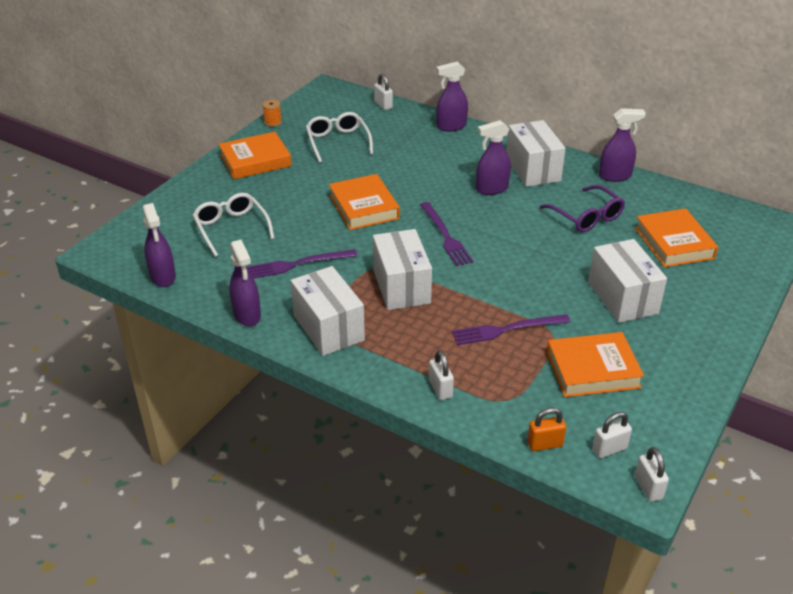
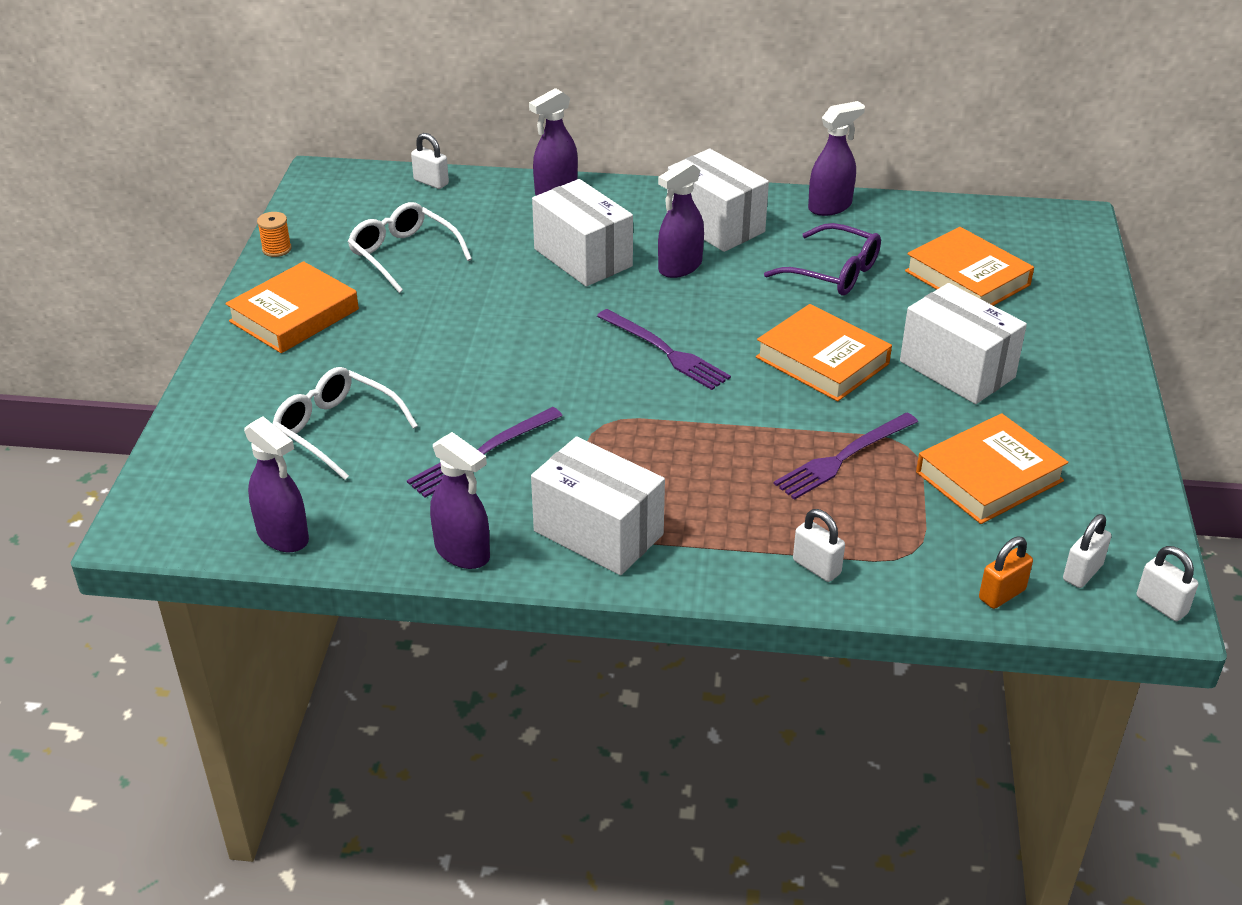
camera: 25 degrees left, 0 degrees up
(364, 207) = (516, 342): orange book -> orange book (822, 360)
(401, 286) = (657, 441): white box -> white box (583, 257)

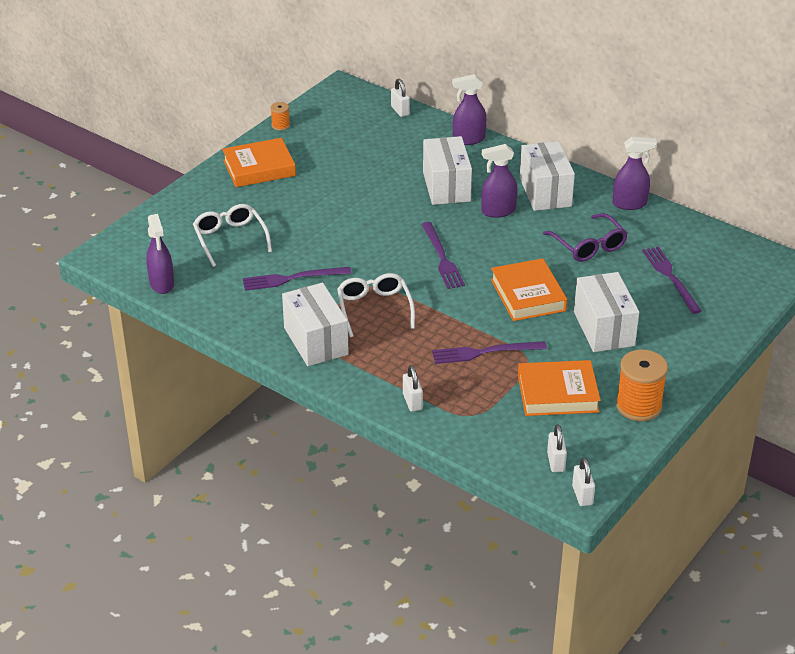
camera: 30 degrees right, 0 degrees up
(403, 254) = (346, 151): white glasses -> white glasses (374, 308)
(462, 552) = (240, 325): purple spray bottle -> none
(967, 278) = (670, 277): orange book -> purple fork
(1002, 594) = (498, 454): orange padlock -> none
(1082, 572) = (556, 462): white padlock -> white padlock turned 75 degrees counterclockwise
(1099, 453) = (638, 406): none -> orange spool

